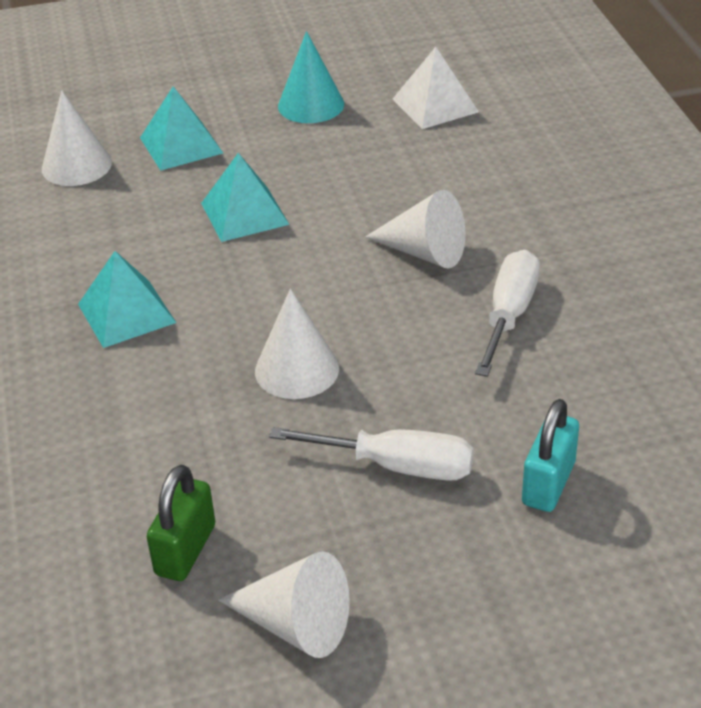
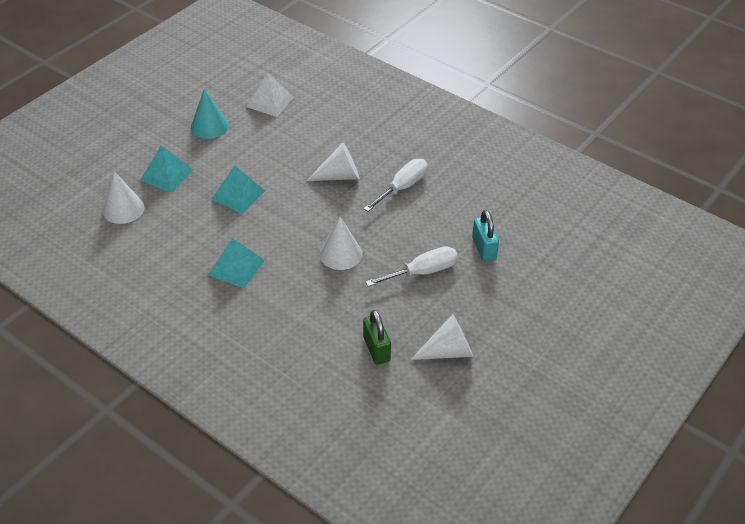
camera: 40 degrees left, 5 degrees up
(509, 315) = (402, 187): white screwdriver -> white screwdriver turned 60 degrees clockwise

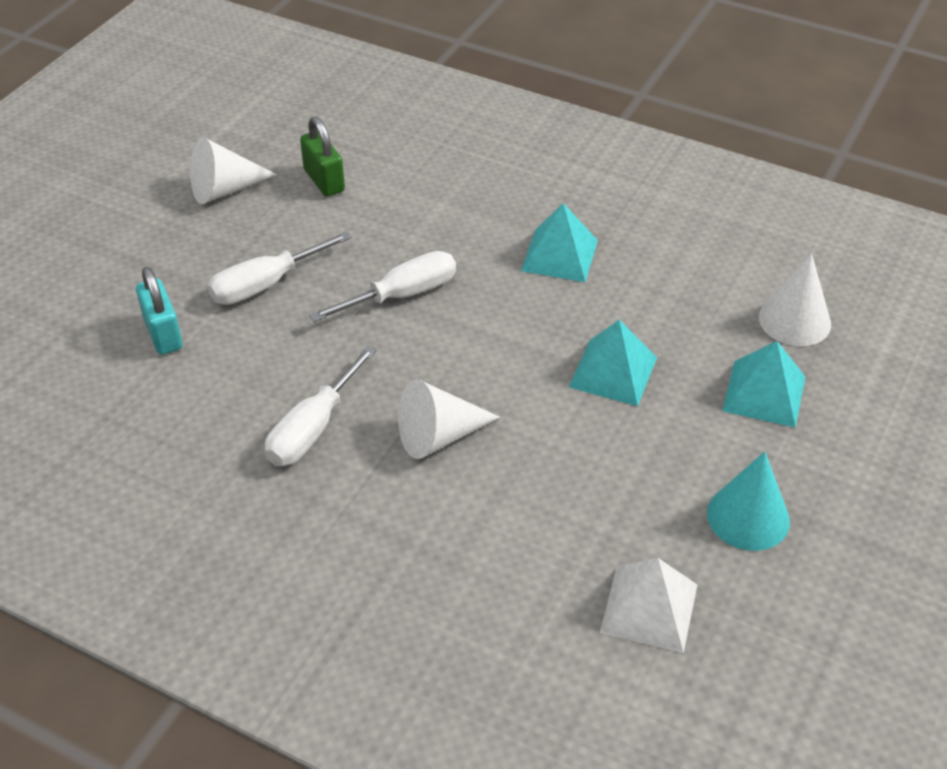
camera: 170 degrees right, 0 degrees up
(340, 254) = (402, 295): white cone -> white screwdriver

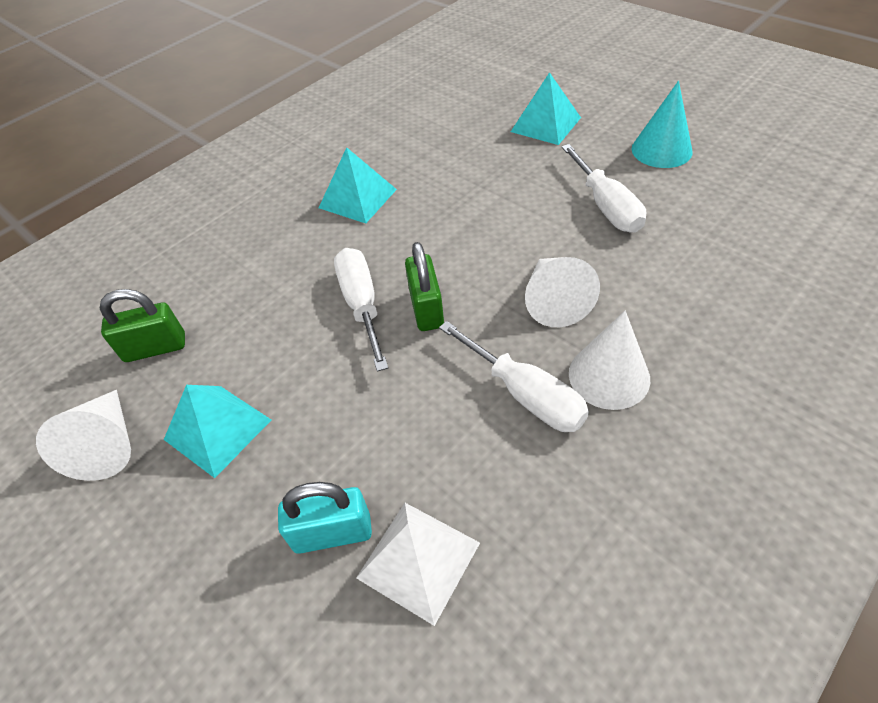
camera: 70 degrees left, 5 degrees up
(266, 284) = (295, 417): white screwdriver -> white screwdriver (606, 206)
(406, 342) = (426, 309): none -> green padlock
(613, 372) = (504, 189): turquoise pyramid -> turquoise pyramid (217, 429)
(649, 608) = (747, 207): white pyramid -> white pyramid (418, 560)
(794, 320) = (479, 100): white cone -> white cone (609, 376)

